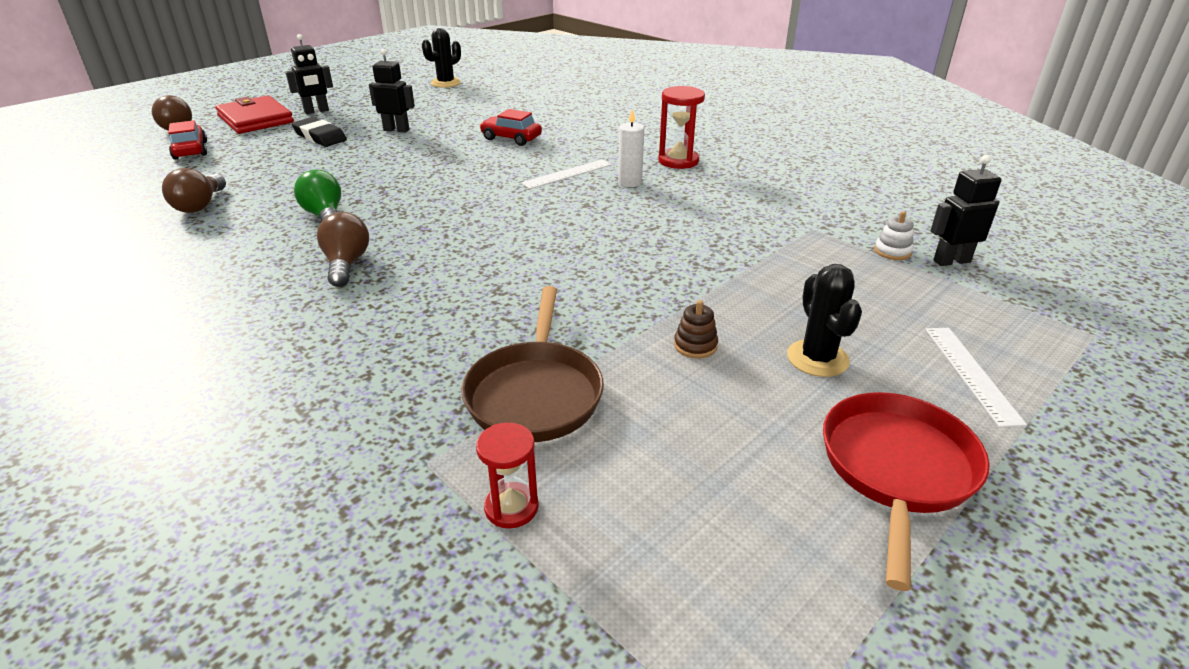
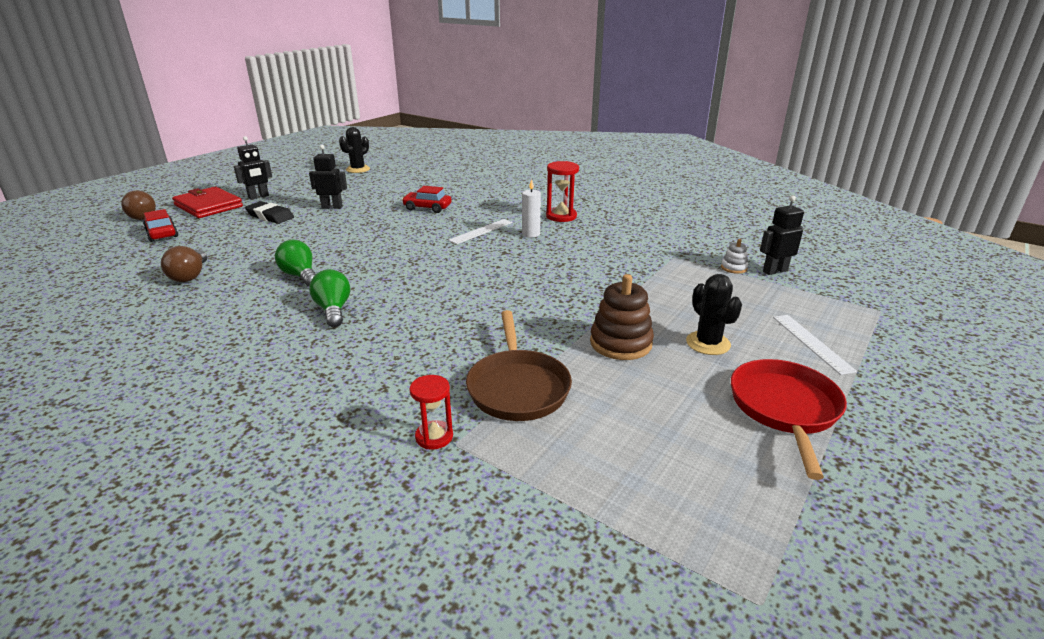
camera: 10 degrees left, 5 degrees down
(346, 264) = (333, 310): brown light bulb -> green light bulb
(511, 507) = (530, 466): red hourglass -> red hourglass (434, 437)
(695, 345) = (621, 343): brown stacking toy -> brown stacking toy, size x1.95

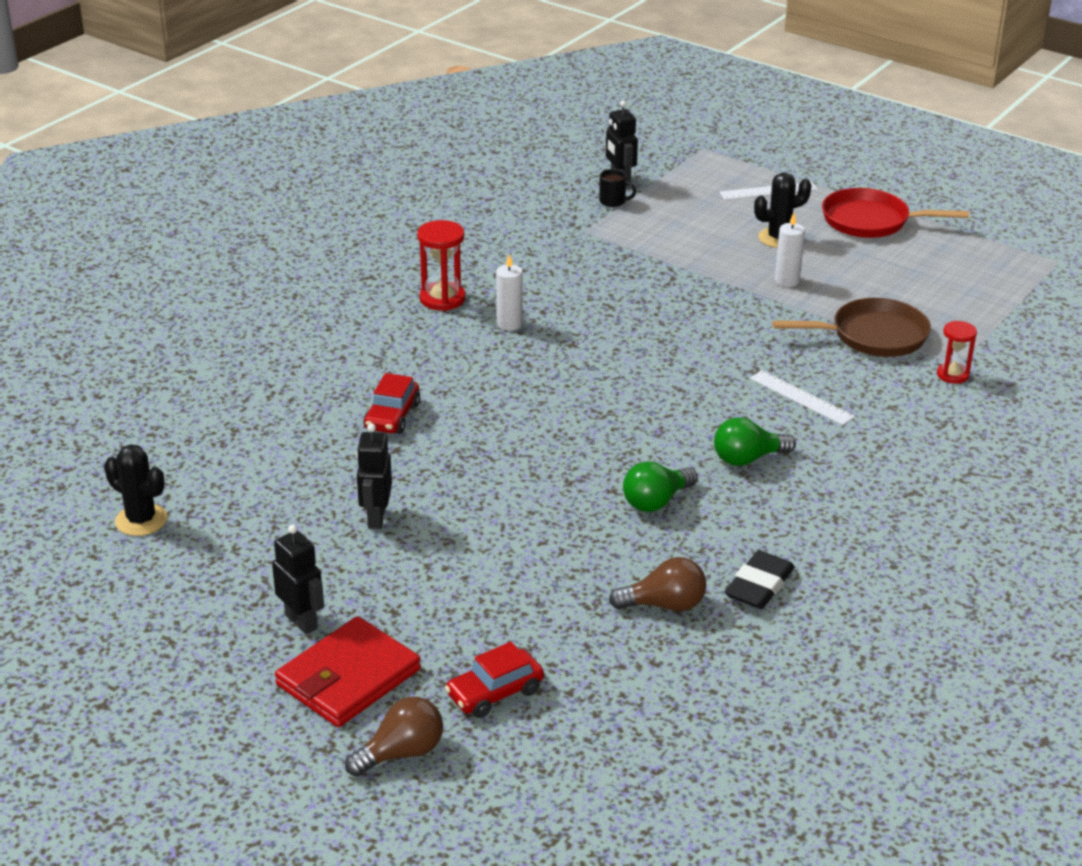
camera: 90 degrees left, 5 degrees up
(270, 216) = (415, 581): black eraser -> black eraser (759, 585)
(481, 231) = (497, 363): white ruler -> white ruler (801, 397)
(621, 343) = (787, 281): brown stacking toy -> white candle
(733, 268) = (613, 201): white stacking toy -> black mug

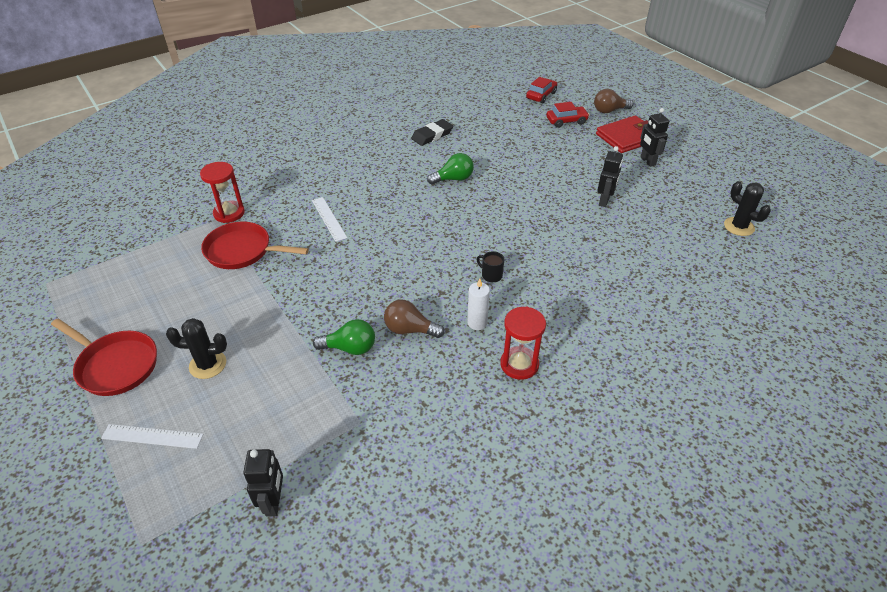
camera: 160 degrees left, 10 degrees up
(392, 416) = (583, 262): red car -> red car (541, 95)
(613, 201) = (305, 464): black mug -> black mug (491, 275)
(664, 605) = (479, 136): brown light bulb -> brown light bulb (410, 330)
(748, 459) = (390, 190): green light bulb -> green light bulb (350, 348)
(787, 281) = (247, 314): white candle -> none
(872, 336) = (243, 251): brown pan -> red pan
(952, 375) = (229, 213): red hourglass -> red hourglass, size x1.52

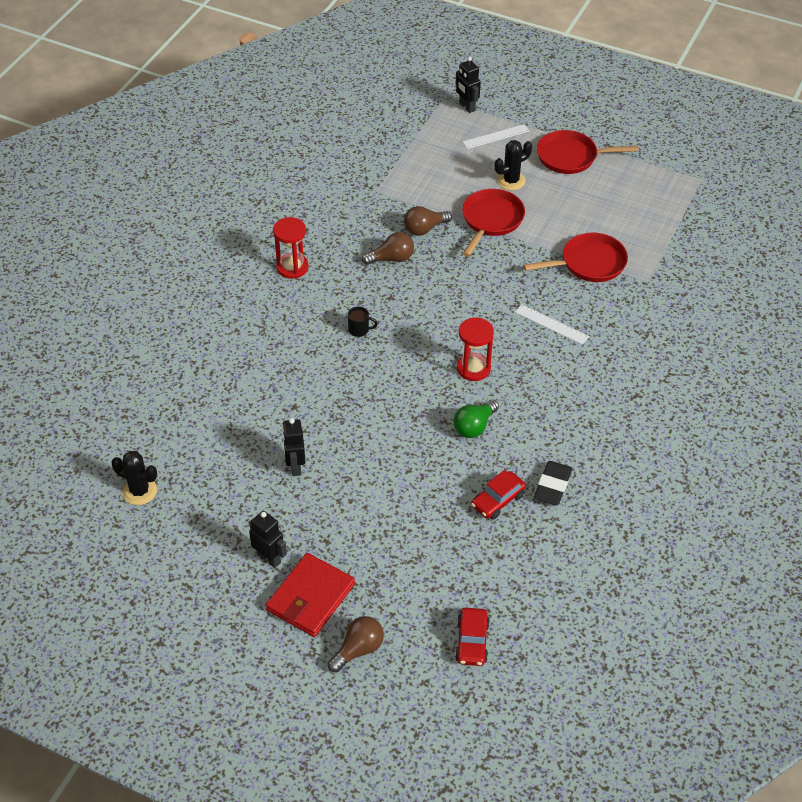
camera: 150 degrees right, 5 degrees up
(229, 213) = (646, 291): red hourglass -> red hourglass (473, 368)
(274, 502) = (390, 139): black robot -> black robot (466, 107)
(277, 328) = (491, 220): none -> red pan
(350, 348) = (424, 229): green light bulb -> brown light bulb
(477, 323) = (343, 284): white candle -> none
(566, 121) = (405, 595): red car -> red car (498, 500)

